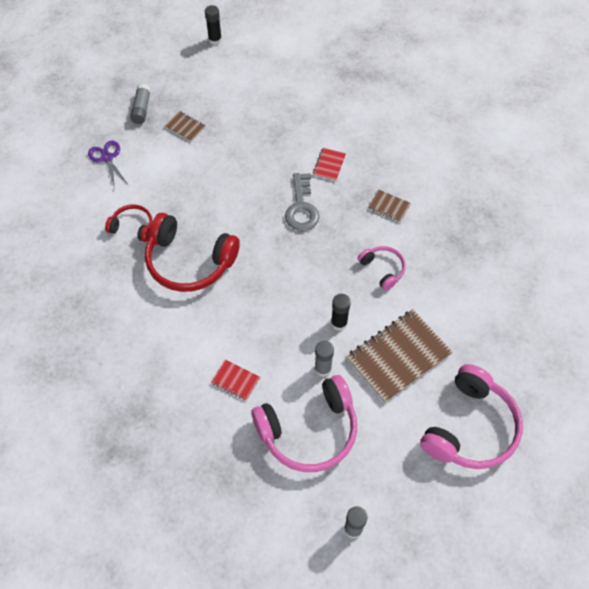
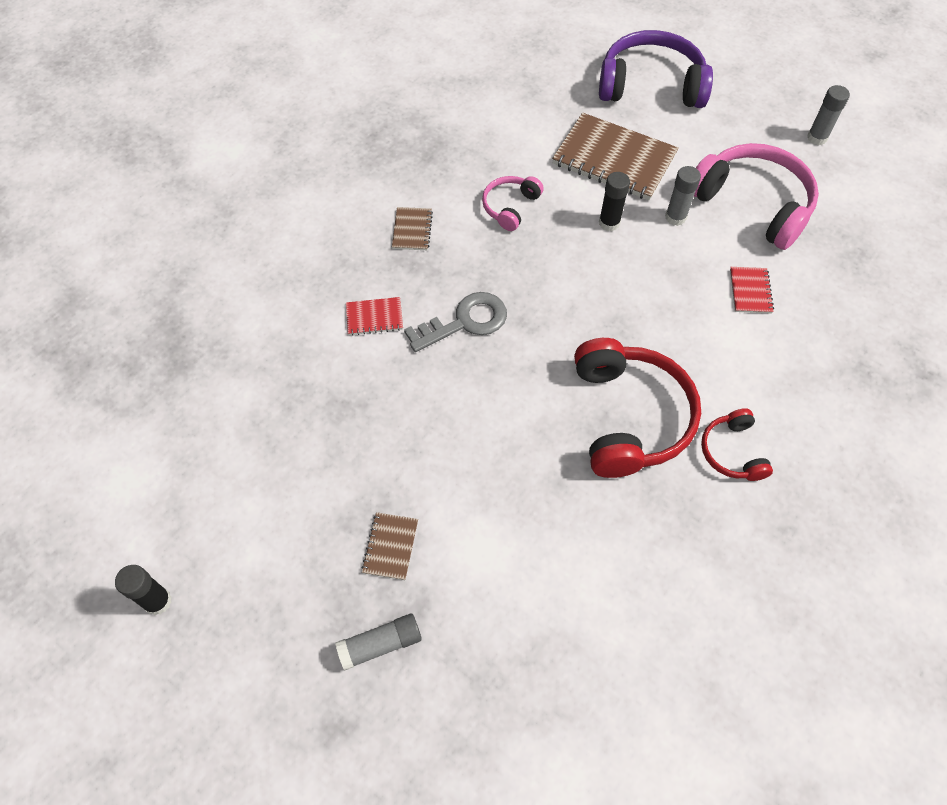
camera: 115 degrees left, 0 degrees up
(107, 158) = (515, 641): purple scissors -> none
(132, 227) = (620, 523): red headphones -> red headphones (732, 452)
(470, 427) = (651, 85): pink headphones -> purple headphones

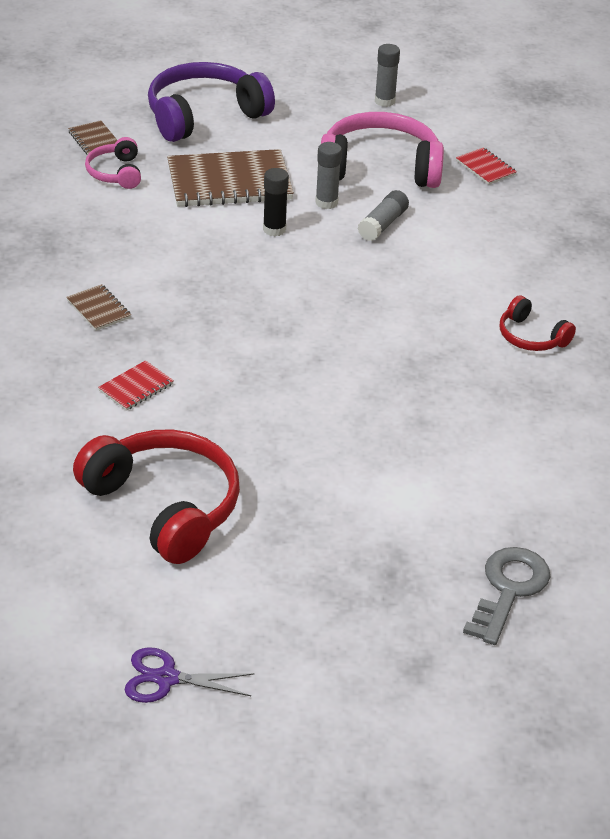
camera: 40 degrees left, 20 degrees down
(158, 601) = (166, 678): black glue stick -> purple scissors
(380, 644) = (393, 596): grey glue stick -> grey glue stick (382, 225)
(390, 547) = (331, 532): brown notebook -> brown notebook (94, 140)
(464, 322) = (223, 353): grey key -> grey key (508, 590)
(510, 207) = (173, 254): pink headphones -> pink headphones (115, 173)
(629, 417) = (431, 352): red headphones -> red headphones (164, 506)
(750, 291) = (438, 227): red notebook -> red notebook (485, 168)

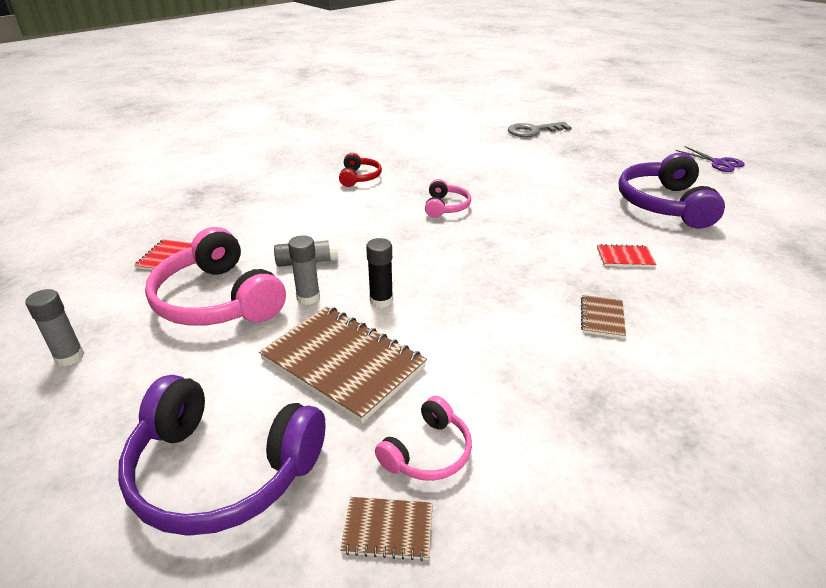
camera: 130 degrees left, 5 degrees down
(94, 140) = (388, 529): brown notebook -> brown notebook turned 75 degrees clockwise
(164, 506) = (664, 204): red headphones -> purple headphones
(379, 351) = (446, 207): none -> pink headphones

